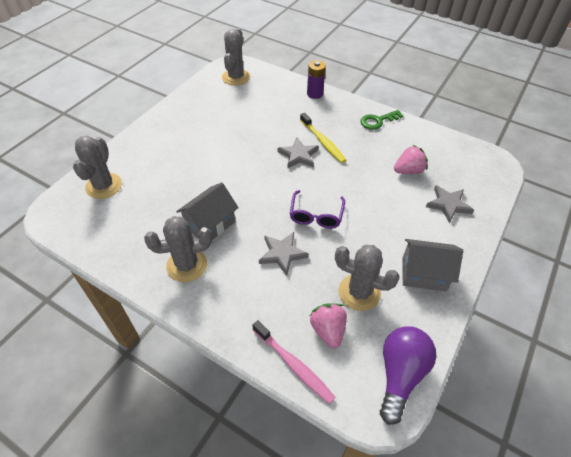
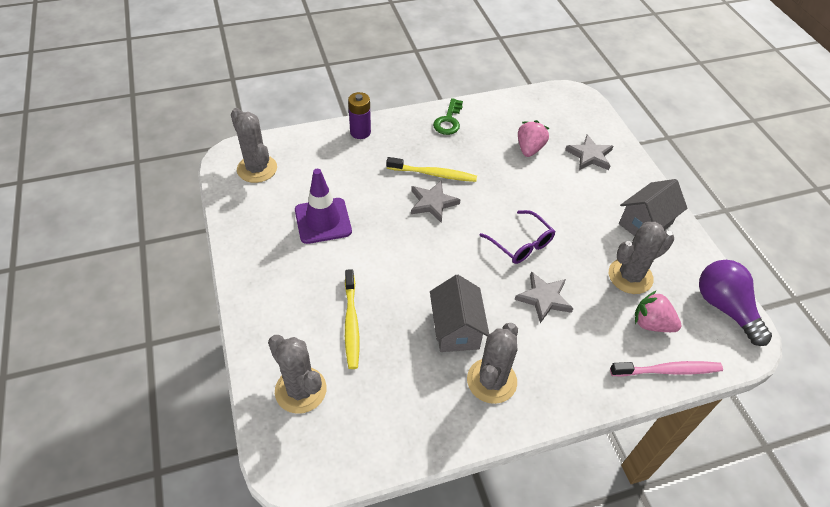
camera: 50 degrees left, 0 degrees up
(168, 177) = (351, 323): none -> yellow toothbrush
(228, 122) = (323, 221): none -> purple traffic cone

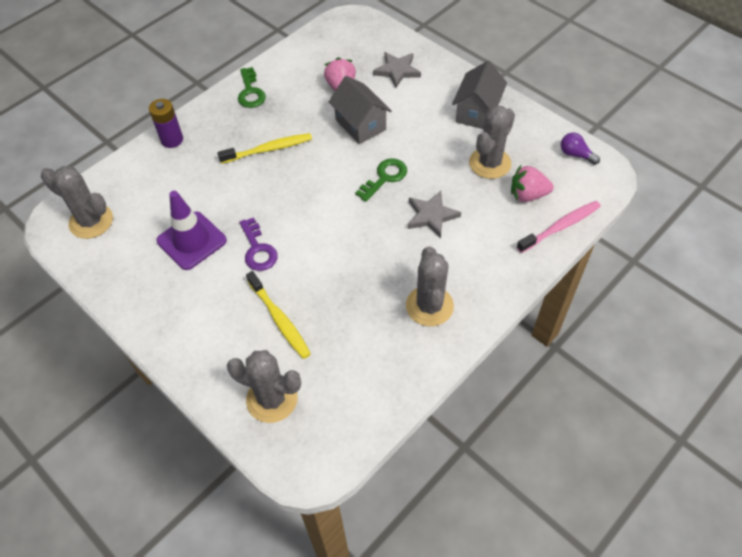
camera: 25 degrees left, 5 degrees up
(371, 254) = (258, 249): none -> purple key
(433, 203) = (284, 177): grey star -> none
(456, 329) = (374, 278): grey house -> grey house (360, 125)
(521, 244) = (385, 177): purple glasses -> green key
(725, 308) = (575, 154): purple light bulb -> purple light bulb, size x0.52

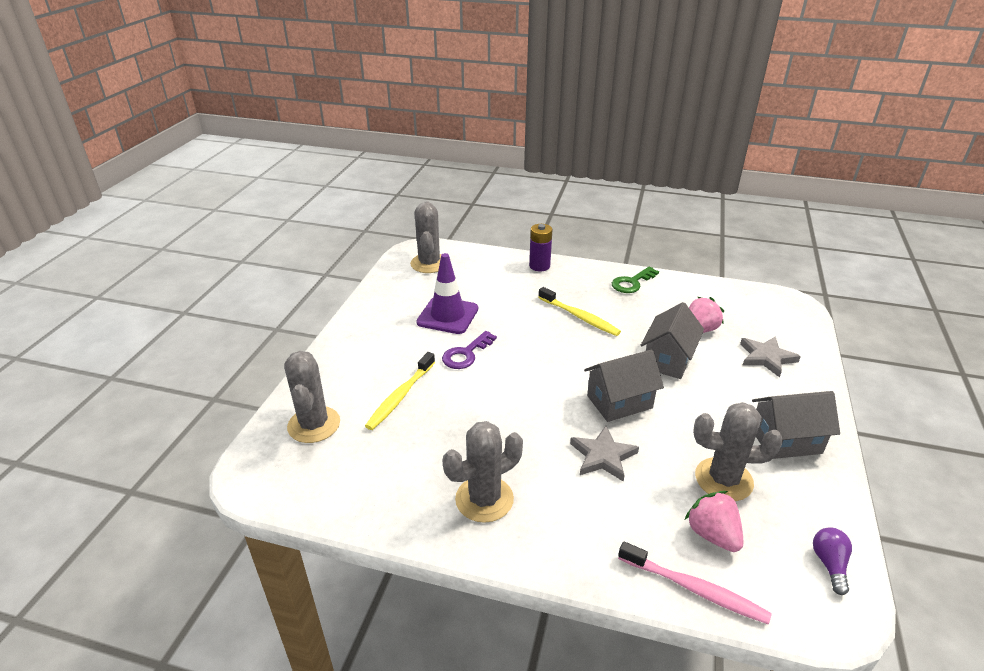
camera: 60 degrees right, 20 degrees down
(385, 177) = (619, 402): green key -> grey house

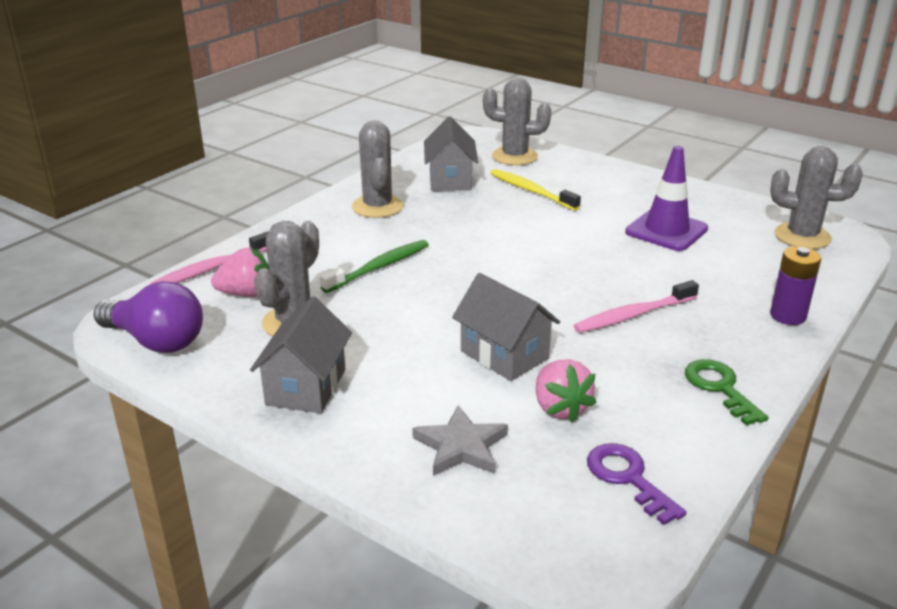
camera: 110 degrees right, 5 degrees down
(466, 354) = (584, 229): purple key -> purple key (628, 478)
(580, 317) = (633, 315): yellow toothbrush -> pink toothbrush
(603, 456) = (379, 267): grey star -> green toothbrush
(619, 402) = (448, 297): grey house -> grey house (450, 180)
(829, 564) = (156, 341): purple light bulb -> purple light bulb, size x1.93

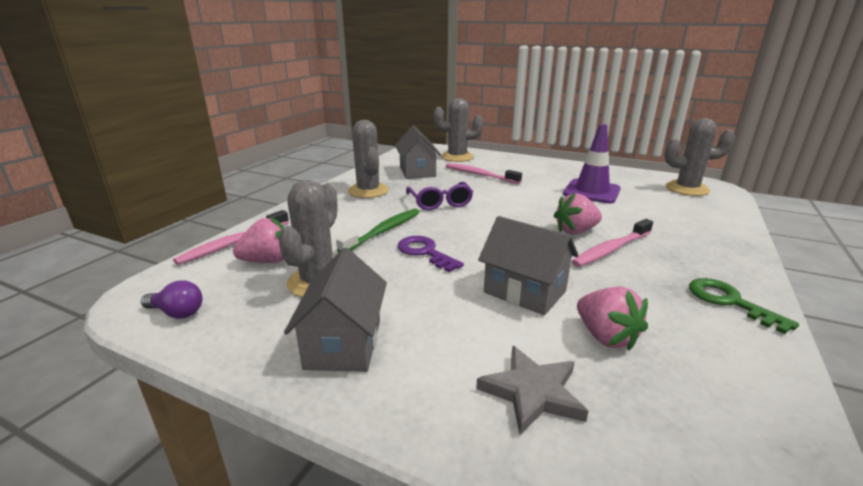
camera: 10 degrees left, 5 degrees down
(156, 341) = (177, 313): purple light bulb -> purple light bulb, size x0.52
(460, 232) = (440, 202): none -> purple glasses
(531, 191) = (479, 175): yellow toothbrush -> pink toothbrush
(606, 287) = (575, 231): none -> pink strawberry
(628, 478) = (726, 407): purple key -> purple key (425, 252)
(788, 316) = (727, 240): purple battery -> none

